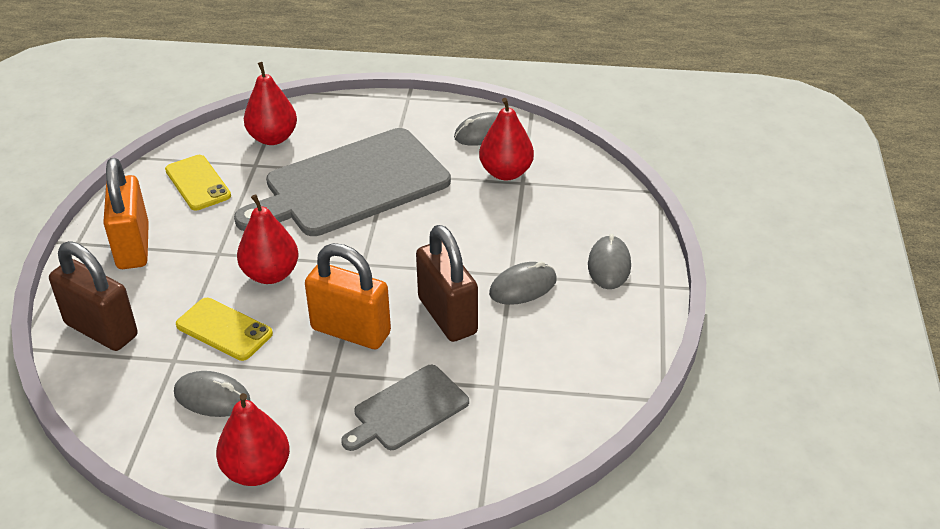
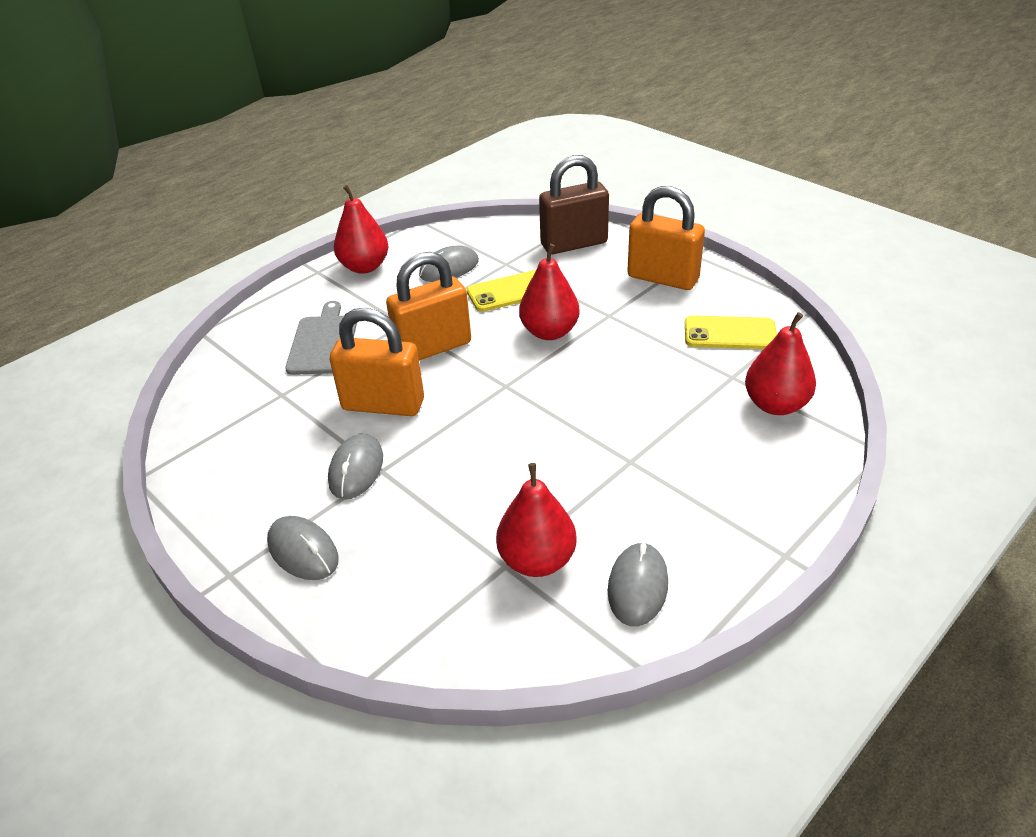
camera: 130 degrees right, 0 degrees up
(351, 185) = (634, 426): grey cutting board -> none
(447, 316) = (383, 405): brown padlock -> orange padlock

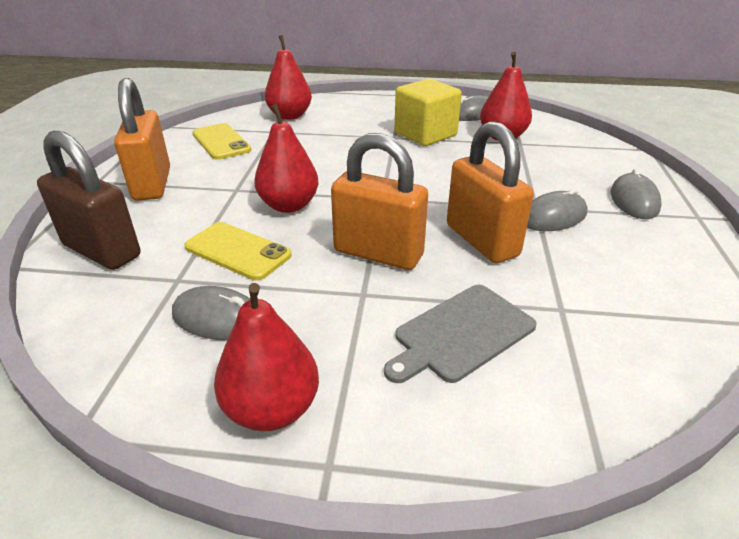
camera: 130 degrees left, 5 degrees down
(613, 492) = (425, 134): none -> yellow cube

